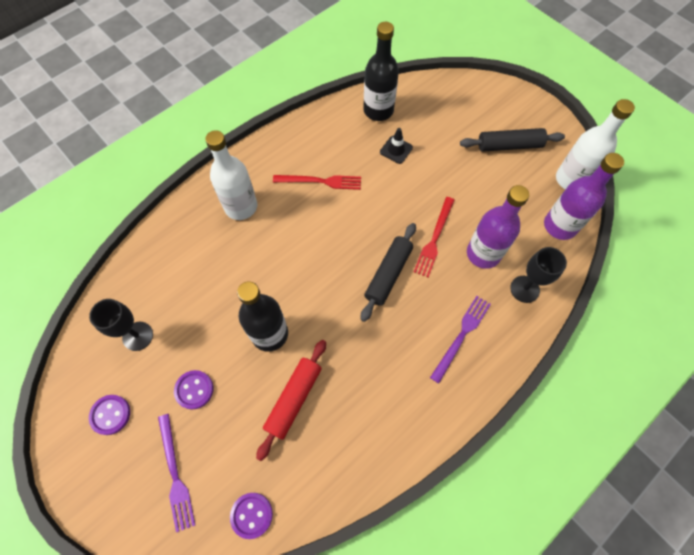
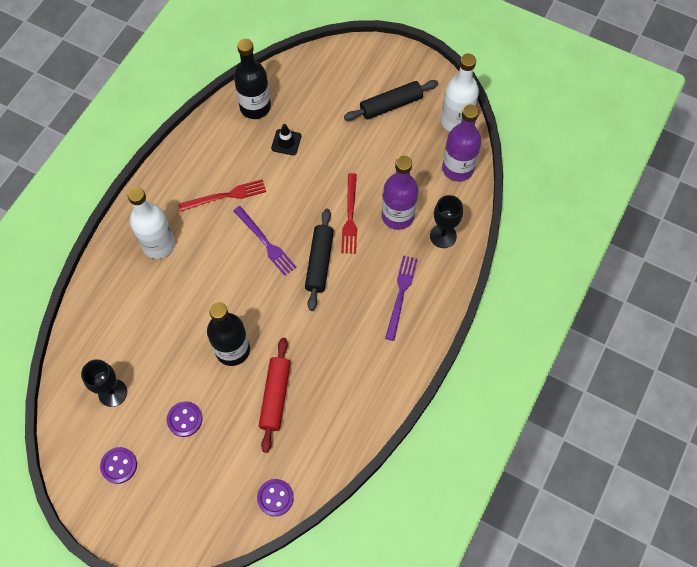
camera: 20 degrees left, 0 degrees up
(175, 475) = (198, 491): purple fork -> purple fork (266, 242)

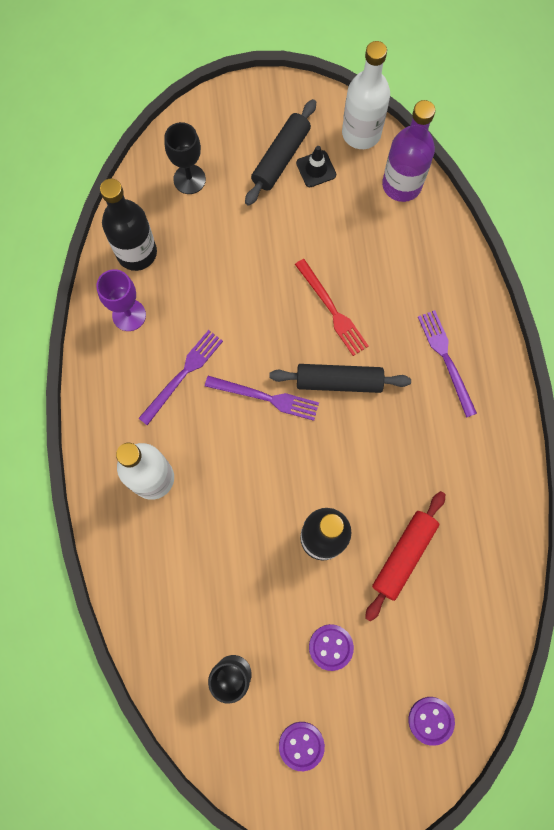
camera: 35 degrees left, 10 degrees up
(221, 140) = (129, 315): none -> purple goblet
(226, 196) = (183, 374): red fork -> purple fork
(275, 396) = (404, 555): red rolling pin -> red rolling pin turned 60 degrees clockwise
(275, 497) = (484, 660): purple button -> purple button (431, 720)
(286, 142) = (201, 271): black traffic cone -> black traffic cone (316, 169)
(319, 262) = (339, 381): black rolling pin -> black rolling pin turned 60 degrees counterclockwise
(398, 216) = (380, 277): purple bottle -> none
(443, 236) = (441, 268): black goblet -> black goblet (189, 179)

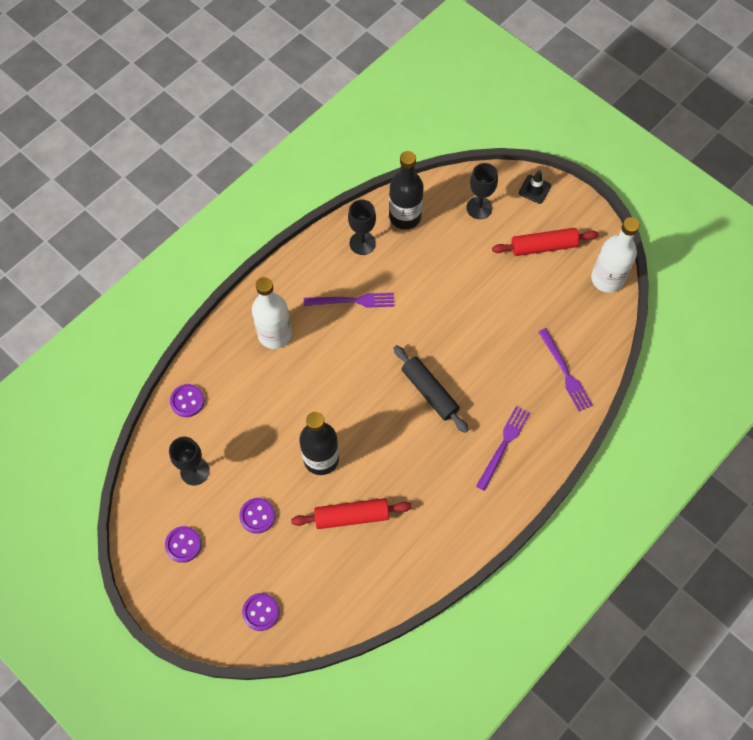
camera: 50 degrees right, 10 degrees down
(129, 315) = (362, 243): purple goblet -> black goblet
(150, 623) = (187, 401): none -> purple button
(266, 398) = (381, 358): purple fork -> purple fork (565, 372)
(281, 158) = (544, 246): black rolling pin -> red rolling pin
(316, 169) = (556, 271): black traffic cone -> black traffic cone (534, 189)
(332, 310) = (472, 353): red fork -> none
(401, 185) = (596, 329): purple bottle -> none

